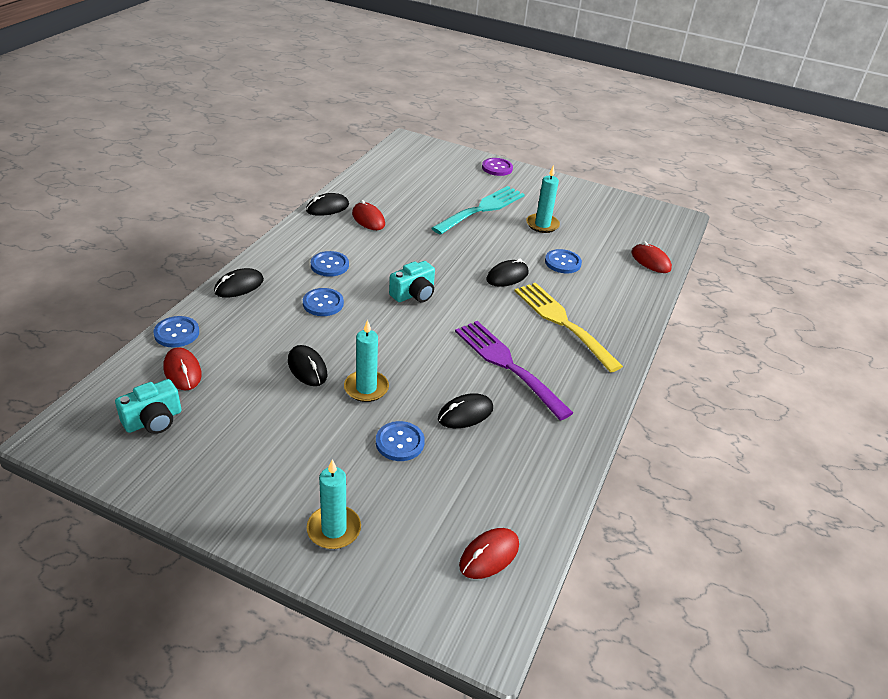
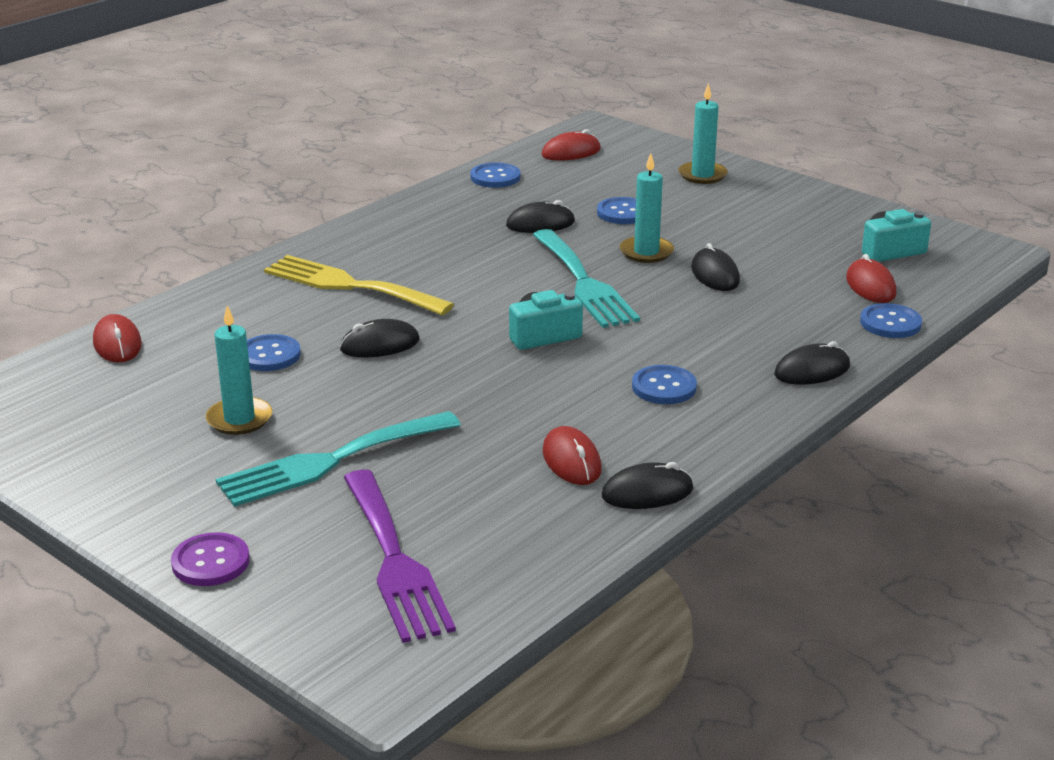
camera: 160 degrees left, 10 degrees down
(323, 303) = (684, 337): blue button -> blue button (495, 177)
(404, 346) = (584, 283): none -> turquoise fork
(507, 365) = (461, 254): purple fork -> purple fork (395, 561)
(562, 322) = (349, 285): yellow fork -> yellow fork turned 135 degrees clockwise

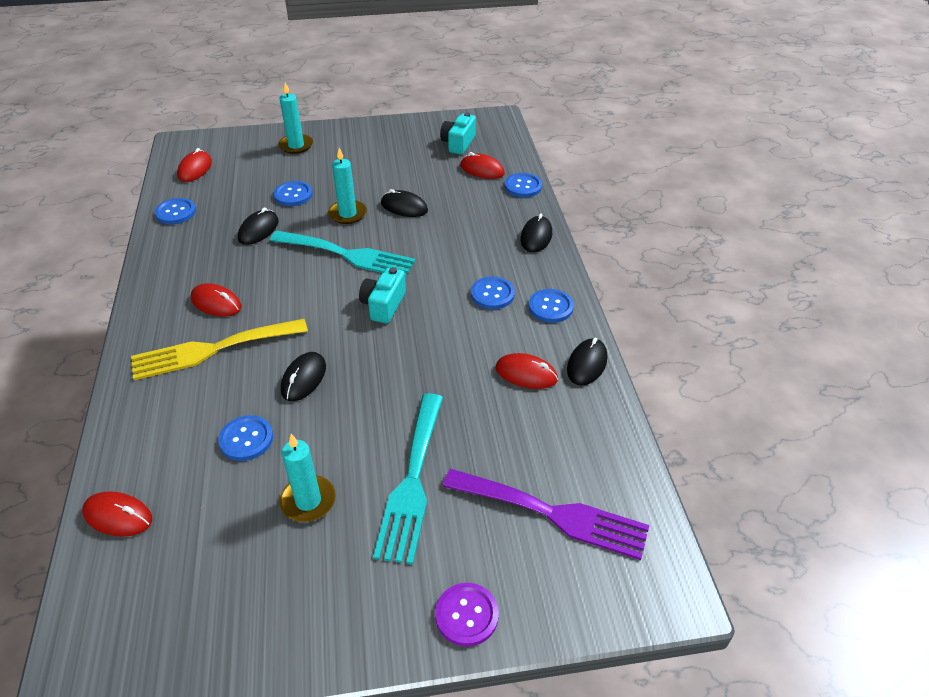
camera: 50 degrees left, 15 degrees up
(410, 257) = (216, 303): none -> red mouse
(704, 431) = (550, 307): none -> blue button

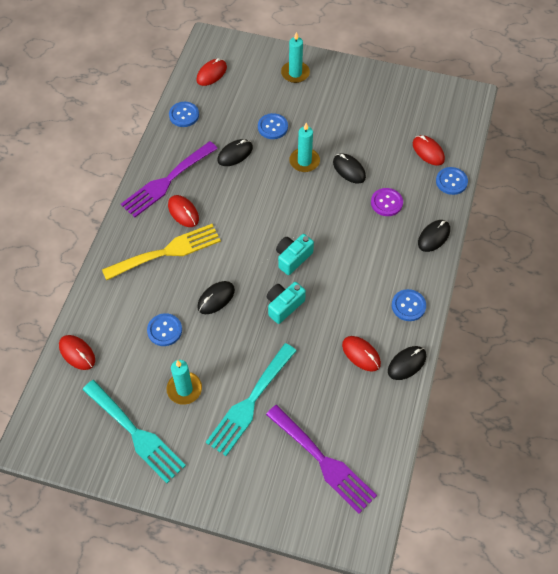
camera: 25 degrees right, 15 degrees up
(179, 279) = (166, 181): none -> purple fork
(212, 350) = (167, 251): yellow fork -> yellow fork turned 150 degrees clockwise
(348, 255) = (288, 202): turquoise fork -> turquoise fork (136, 434)
(458, 143) = (423, 115): turquoise camera -> turquoise camera (284, 305)
(466, 615) = (241, 500): purple button -> purple button (386, 203)
(492, 294) = (373, 278): blue button -> none

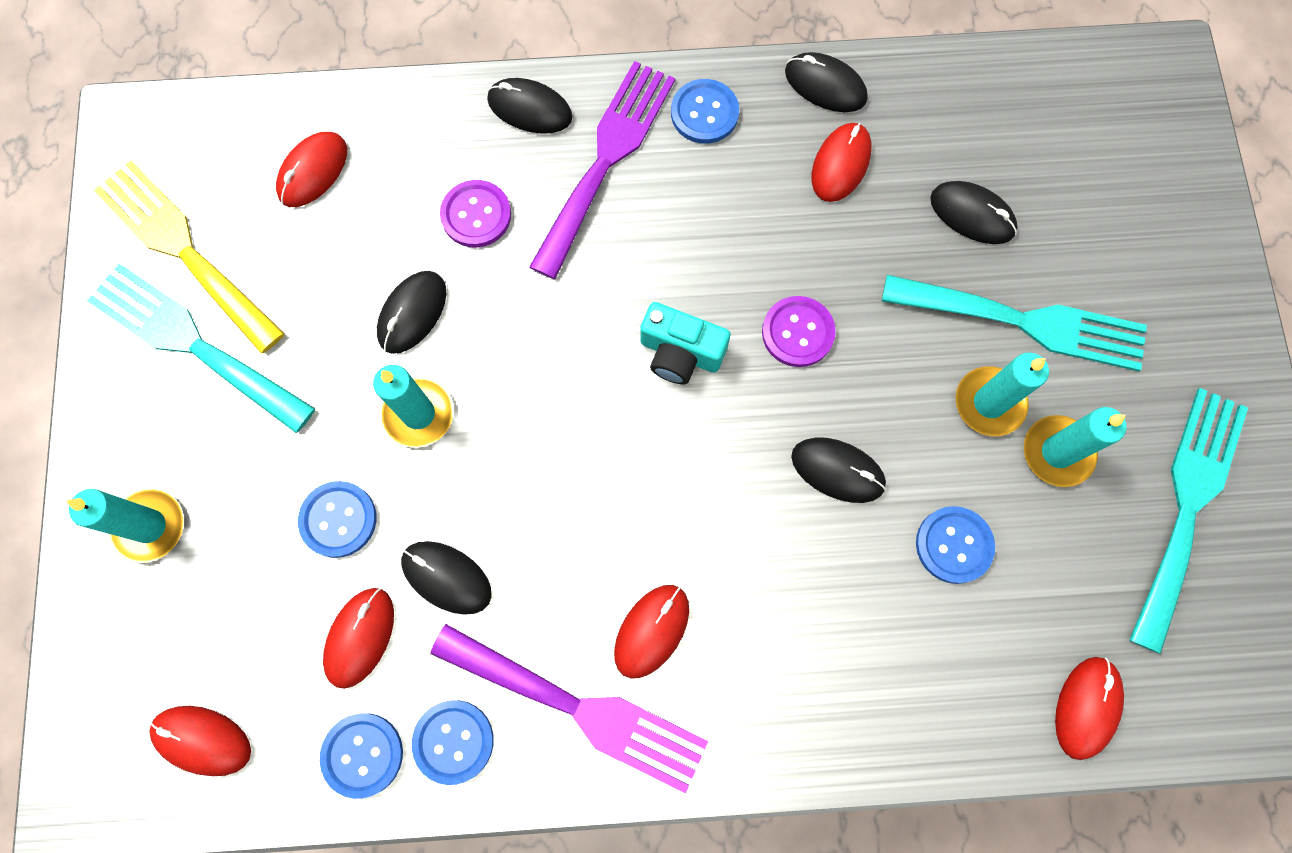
camera: 110 degrees left, 15 degrees up
(167, 251) = (767, 622): yellow fork -> yellow fork (184, 249)
(219, 370) = (989, 403): none -> turquoise candle
(225, 123) = (360, 637): none -> red mouse
(284, 305) = (797, 332): turquoise camera -> purple button
(313, 402) = (972, 214): none -> black mouse
(323, 461) = (1070, 164): purple fork -> purple fork (606, 159)
(363, 98) = (193, 343): none -> turquoise fork
(451, 181) = (380, 110): blue button -> blue button (453, 741)

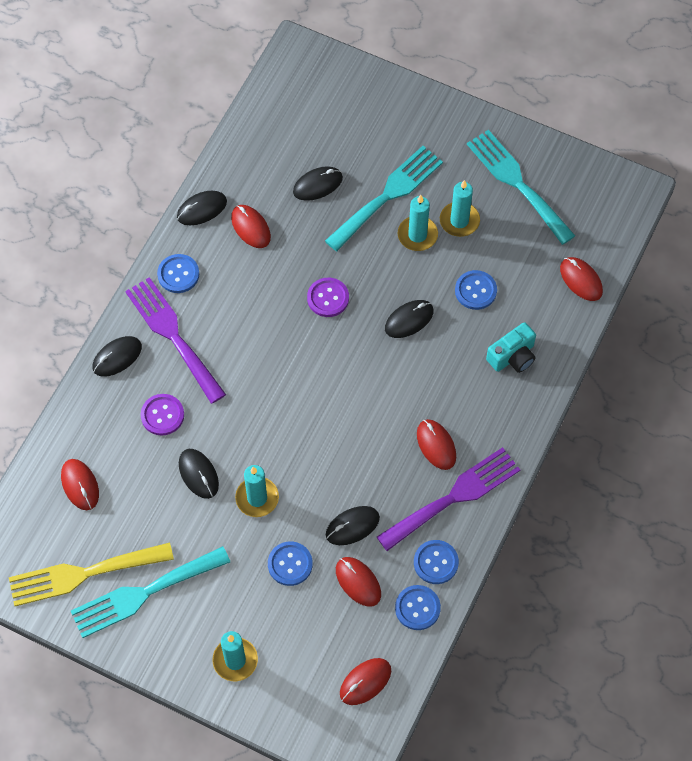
camera: 60 degrees left, 10 degrees down
(680, 353) = (304, 357): turquoise camera -> turquoise camera (512, 356)

